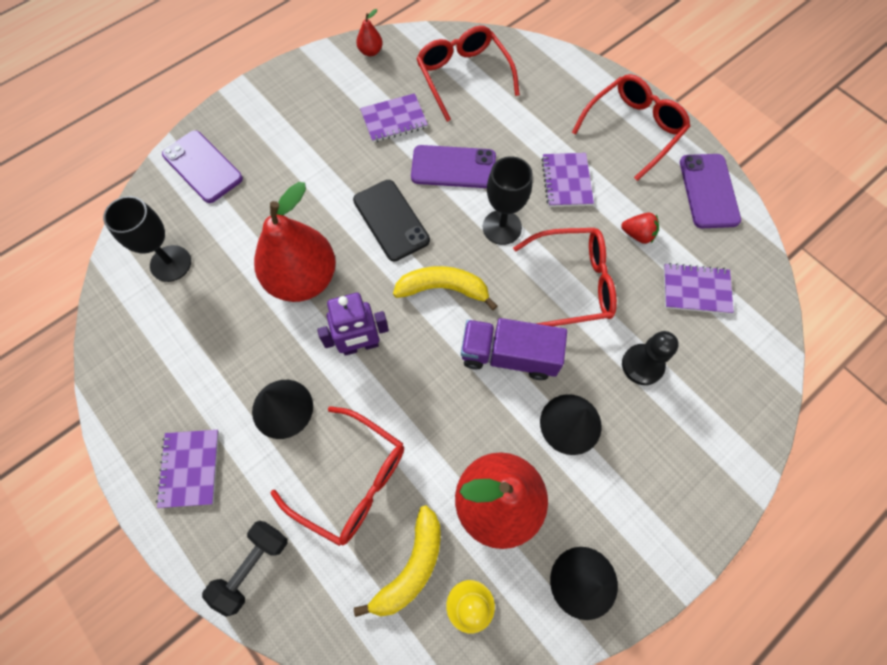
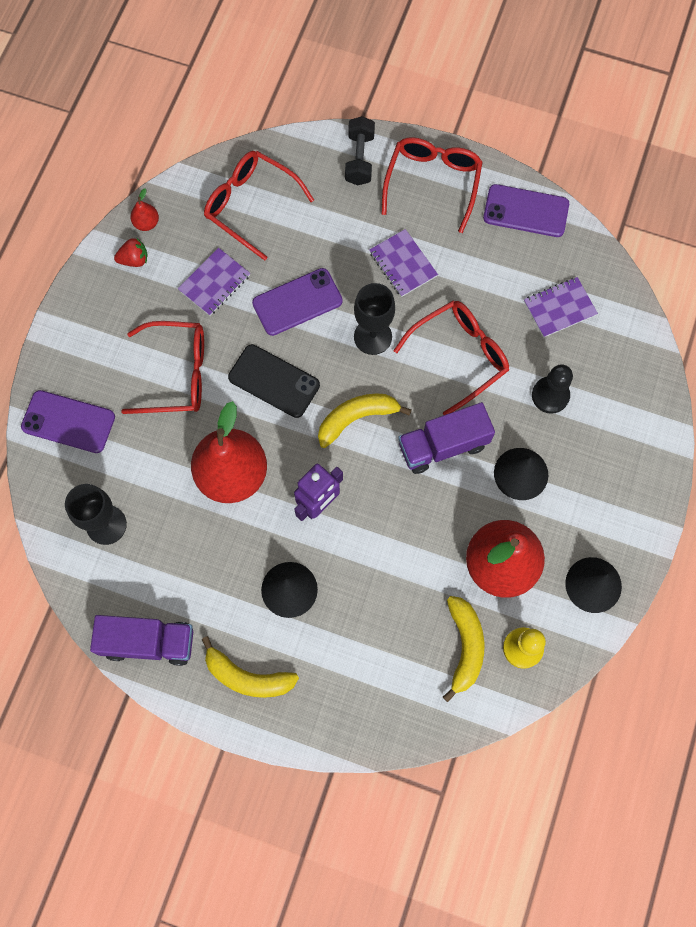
camera: 30 degrees left, 5 degrees up
(130, 384) = (148, 642): none -> purple truck
(190, 468) = (247, 677): purple notebook -> yellow banana
(252, 567) = (347, 716): black dumbbell -> black dumbbell (359, 159)
(352, 481) = (381, 612): red glasses -> red glasses (177, 374)
(637, 234) = (488, 283): red strawberry -> red strawberry (134, 260)
(708, 191) = (526, 211): purple phone -> purple phone turned 45 degrees counterclockwise

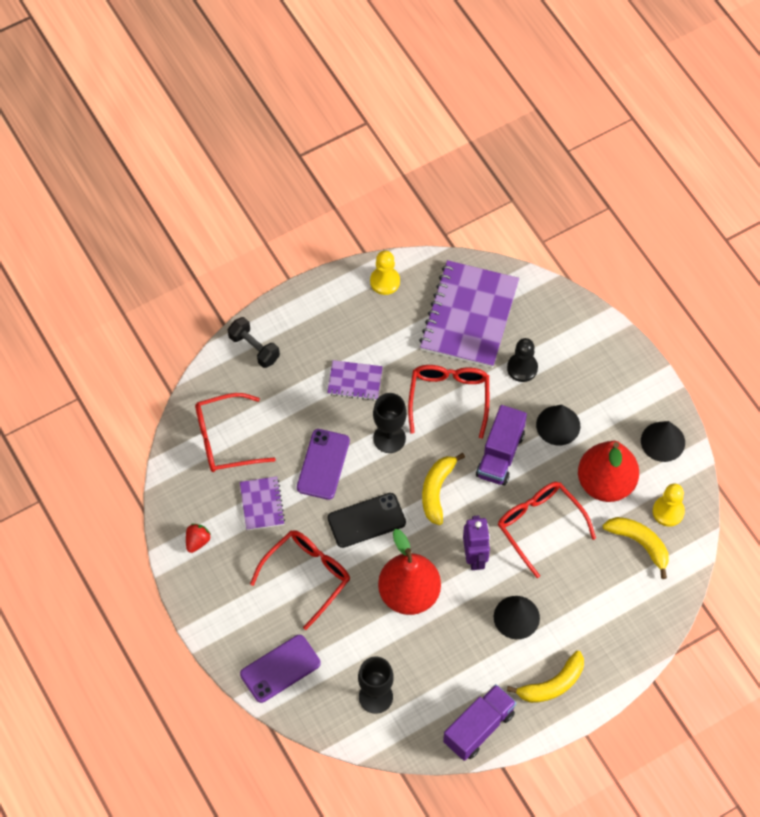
camera: 50 degrees left, 10 degrees down
(146, 223) = (177, 514): red pear -> none
(432, 182) = (313, 318): red glasses -> red glasses (539, 525)
(526, 211) = (385, 281): purple phone -> yellow pawn
(559, 308) = (469, 316): purple notebook -> purple notebook, size x2.06

